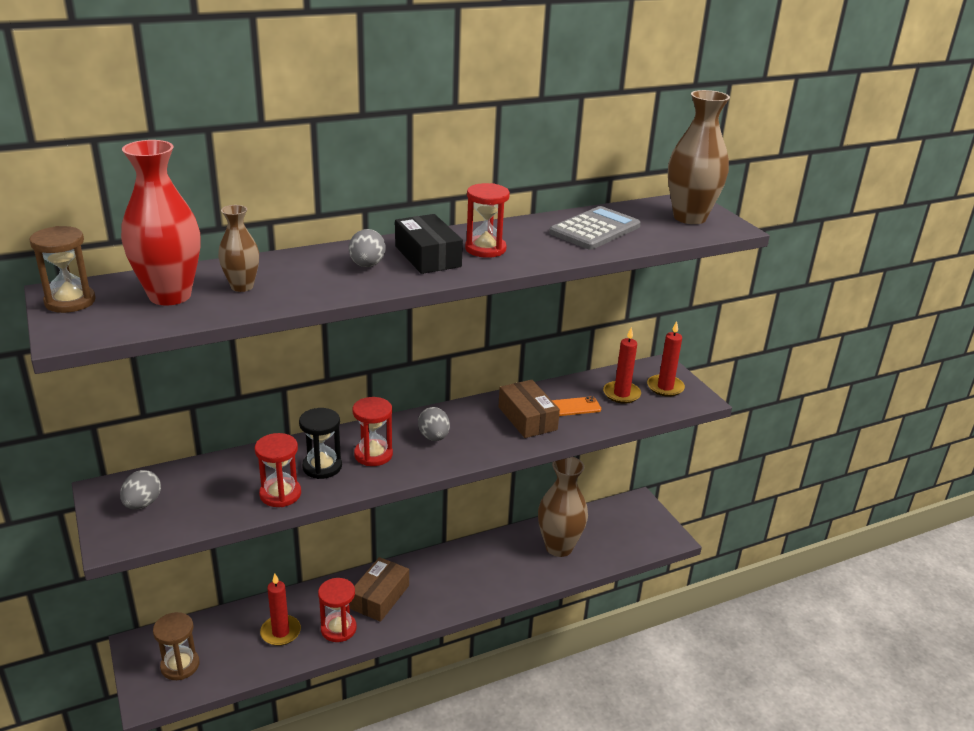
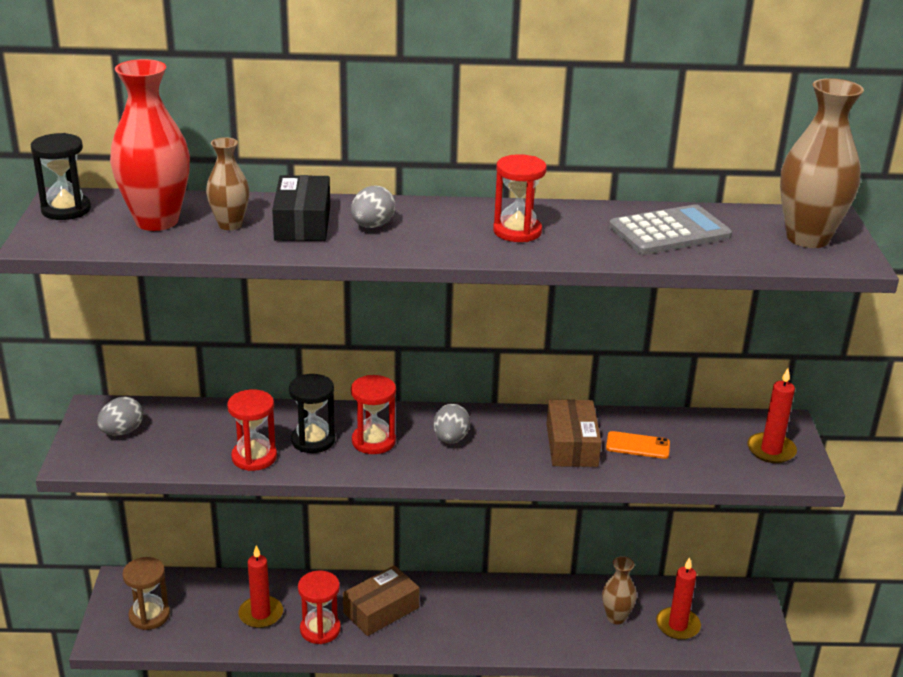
camera: 25 degrees right, 0 degrees up
(70, 301) = (66, 210): brown hourglass -> black hourglass
(428, 256) = (445, 228): black box -> black box (303, 223)
(559, 547) = (616, 617): brown vase -> brown vase, size x0.55
(621, 394) = (708, 445): red candle -> red candle (677, 625)

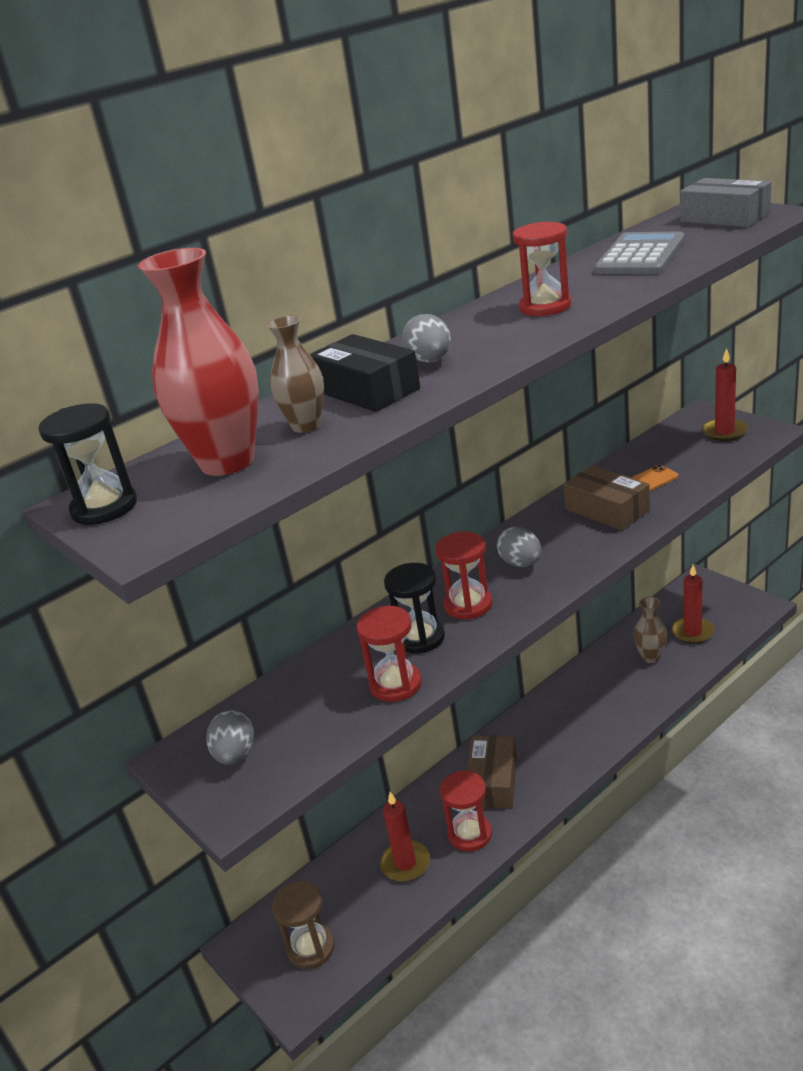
camera: 35 degrees left, 0 degrees up
(807, 238) = (724, 218): brown vase -> grey box

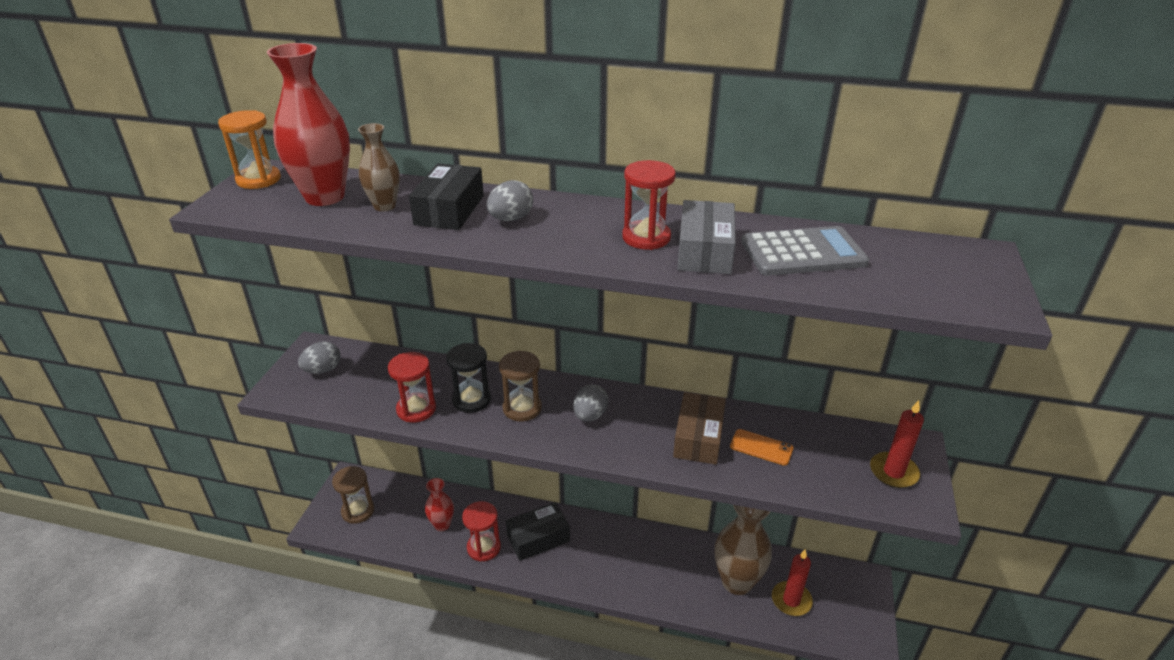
camera: 50 degrees right, 5 degrees up
(104, 507) = (258, 180): black hourglass -> orange hourglass
(405, 863) = (442, 525): red candle -> red vase
(468, 605) = (522, 408): red hourglass -> brown hourglass
(493, 782) = (538, 538): brown box -> black box
(650, 657) = (737, 582): brown vase -> brown vase, size x1.81
(724, 218) = (954, 275): grey box -> grey box (704, 251)

